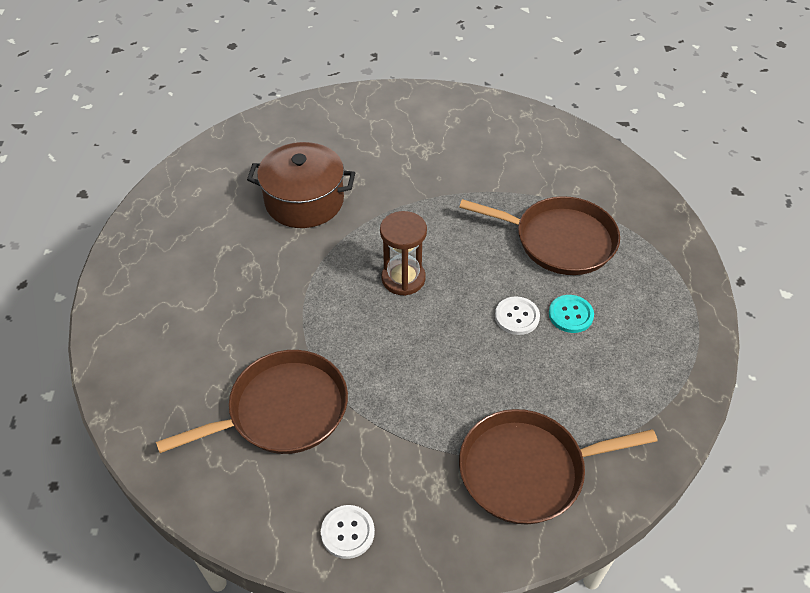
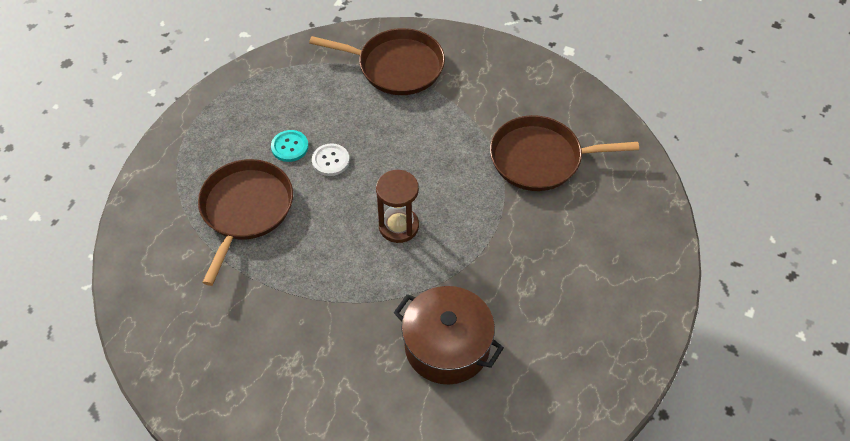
camera: 155 degrees left, 5 degrees up
(347, 532) = (526, 74): white button -> none
(559, 240) = (245, 210): brown pan -> brown pan turned 60 degrees clockwise

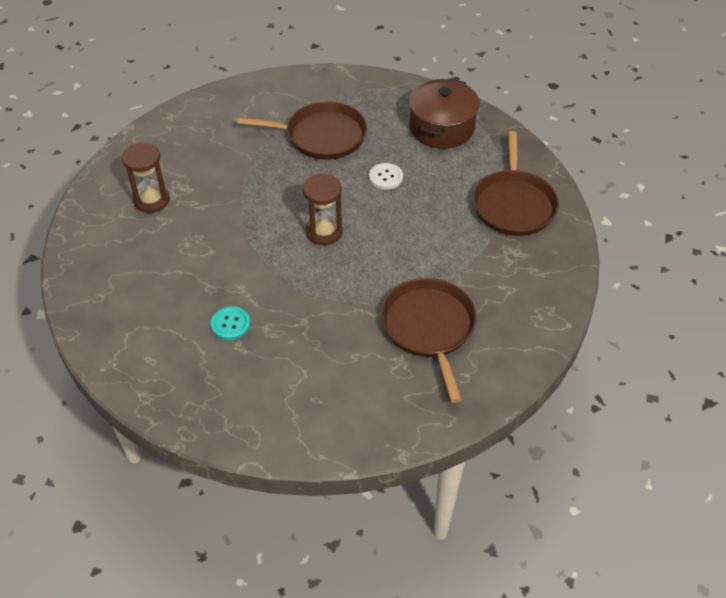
camera: 80 degrees right, 5 degrees down
(290, 147) = (394, 150): turquoise button -> turquoise button (230, 324)
(305, 398) = (151, 200): none -> brown hourglass
(447, 346) = (204, 280): brown pot -> brown pot (441, 128)

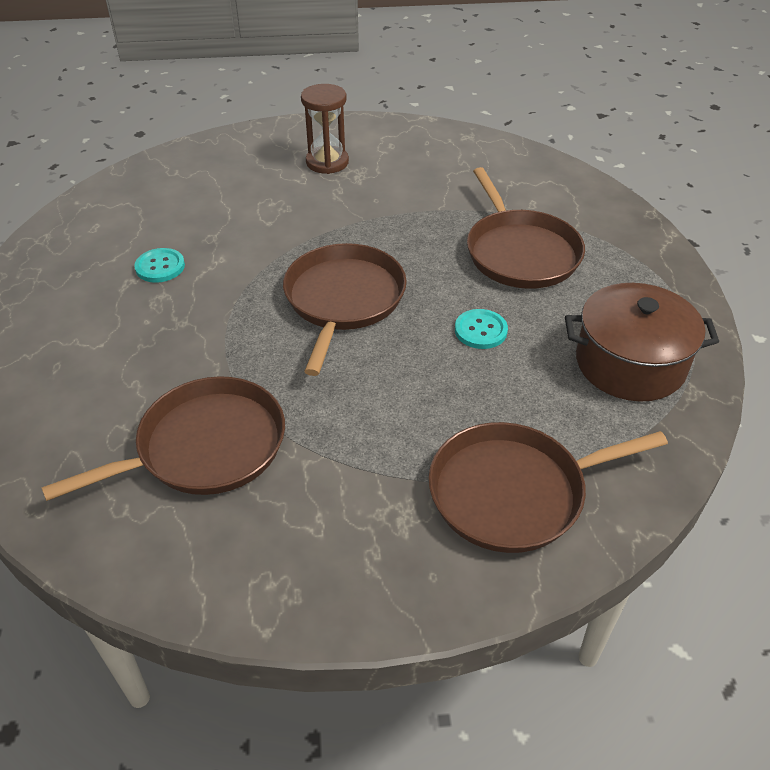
camera: 70 degrees right, 5 degrees down
(324, 232) = (343, 300): brown hourglass -> brown pan
(385, 177) = (480, 330): white button -> turquoise button

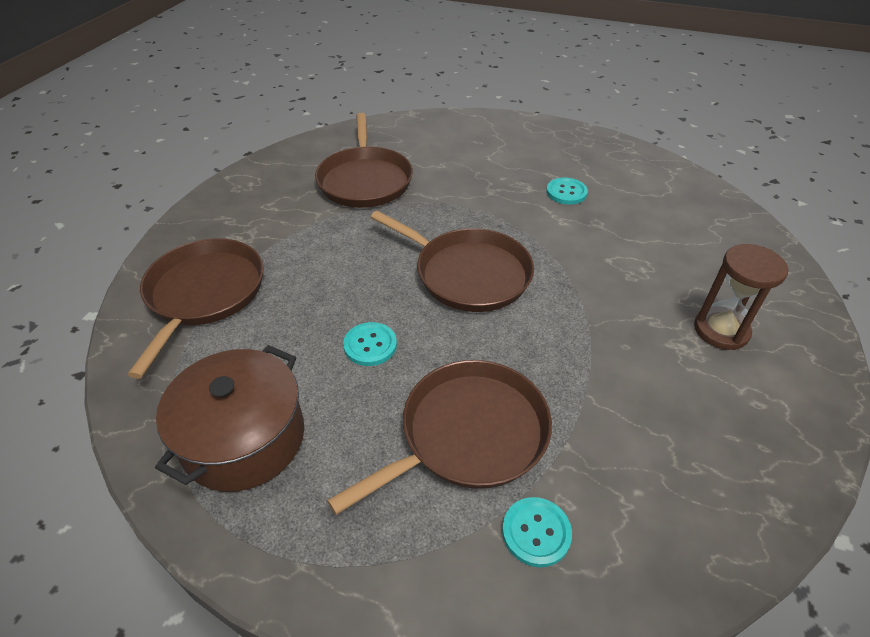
camera: 115 degrees right, 0 degrees up
(520, 252) = (467, 434): brown pan -> brown pan turned 135 degrees clockwise
(562, 210) = (536, 532): none -> turquoise button

